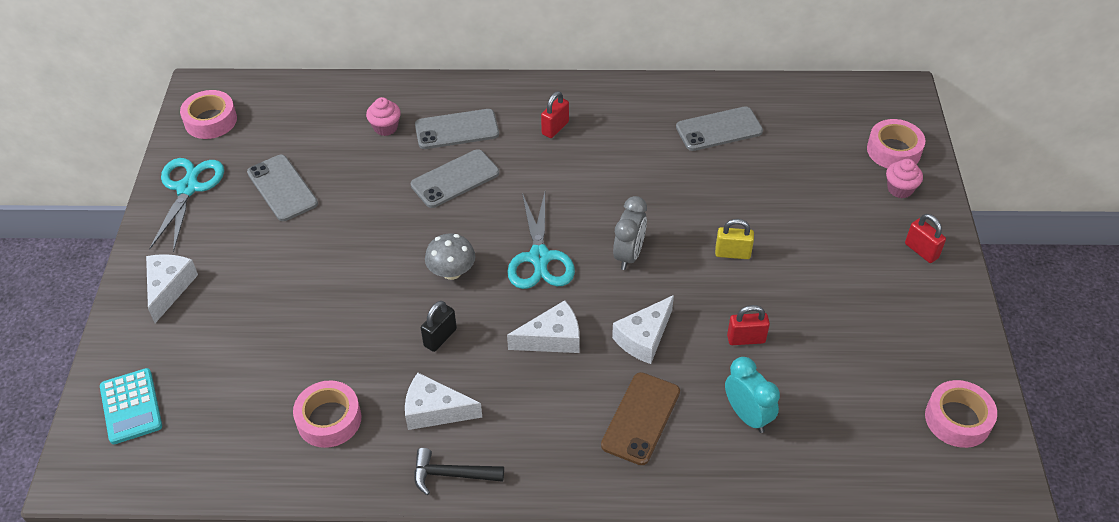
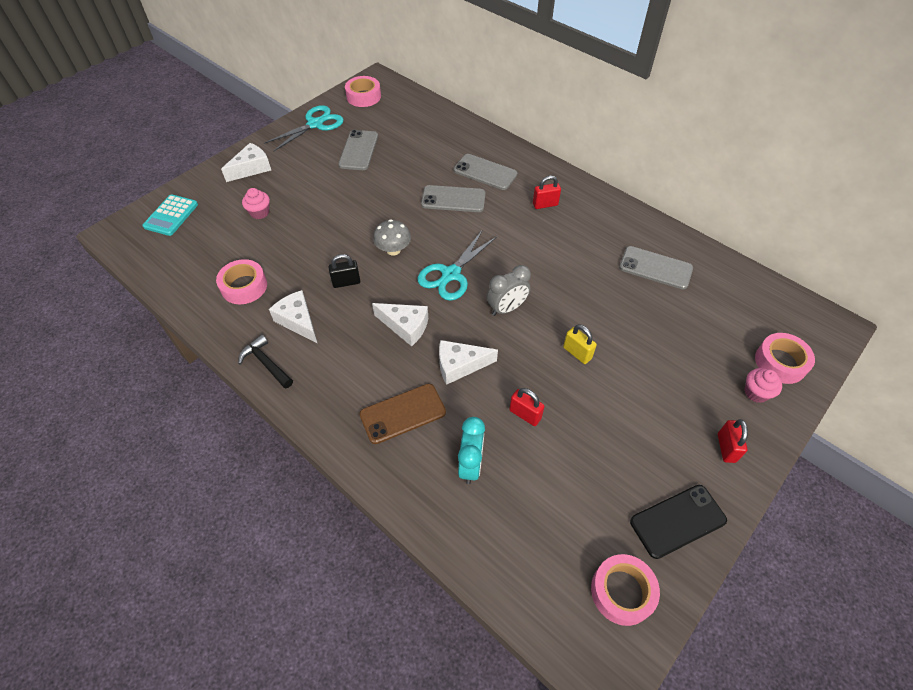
camera: 40 degrees right, 5 degrees up
(385, 127) = (447, 149): pink cupcake -> pink cupcake (260, 212)
(943, 335) = (677, 521): none -> black phone

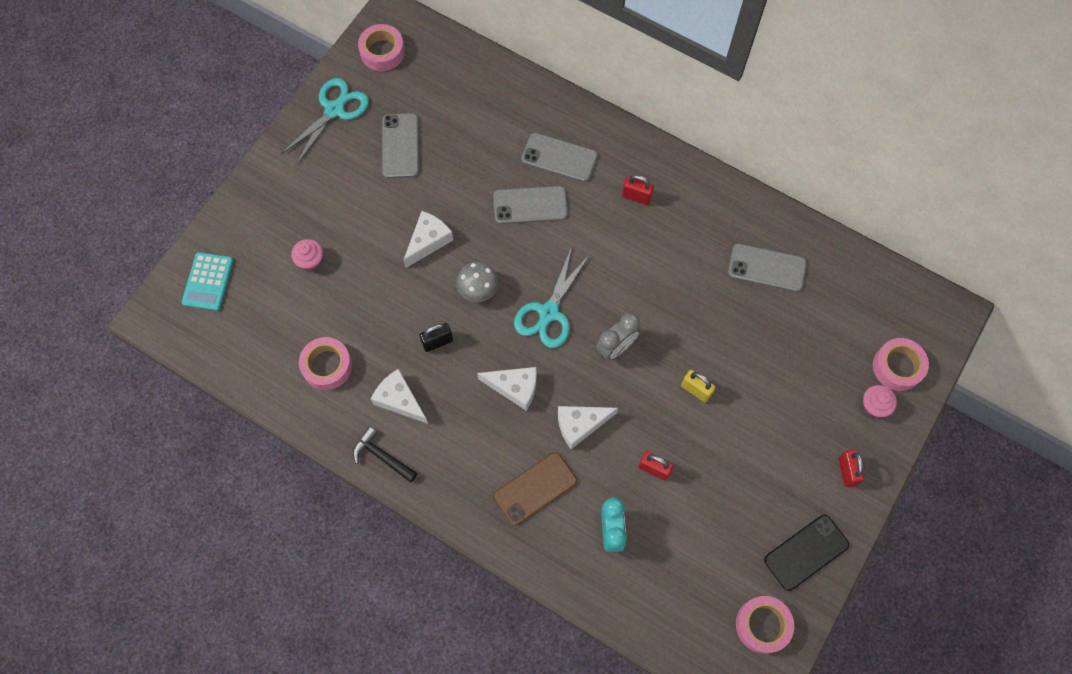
camera: 10 degrees left, 15 degrees up
(251, 168) = (278, 195): white cheese -> white cheese (428, 241)
(545, 204) = (636, 197): red padlock -> red padlock turned 45 degrees clockwise

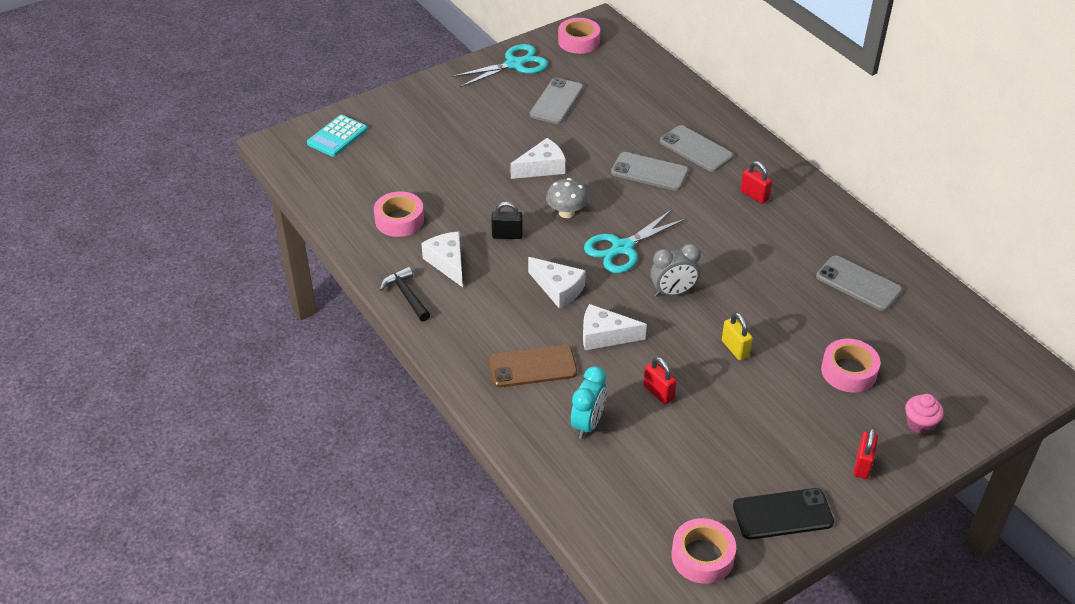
camera: 25 degrees right, 25 degrees down
(310, 261) = (431, 149): pink cupcake -> none
(897, 367) = (962, 402): pink tape -> pink tape (848, 371)

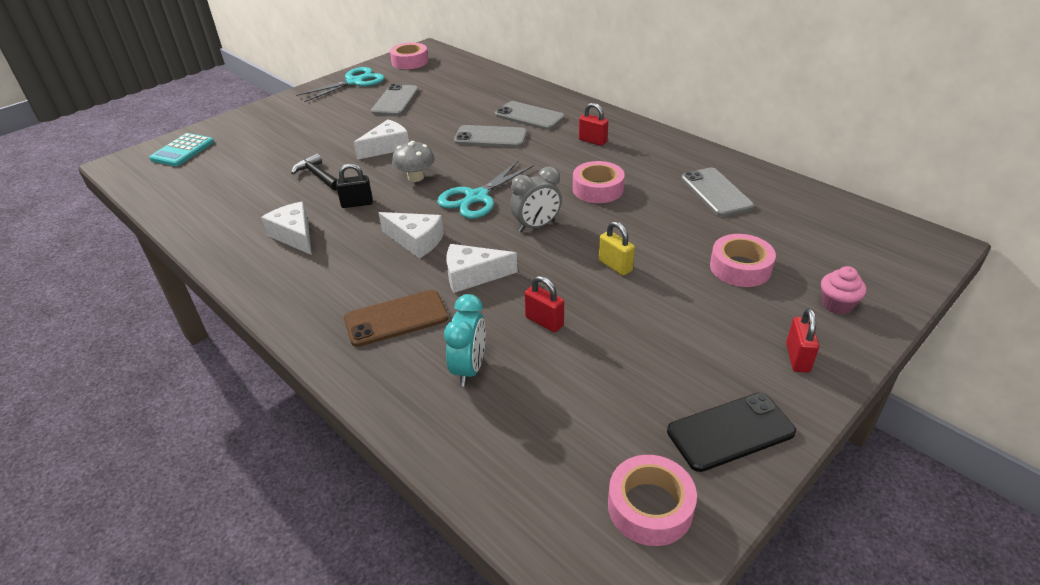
camera: 10 degrees left, 5 degrees down
(399, 220) = (243, 207): pink tape -> pink tape (597, 189)
(406, 295) = (248, 271): black hammer -> black hammer (317, 176)
(858, 283) = (716, 192): grey phone -> grey phone turned 45 degrees clockwise

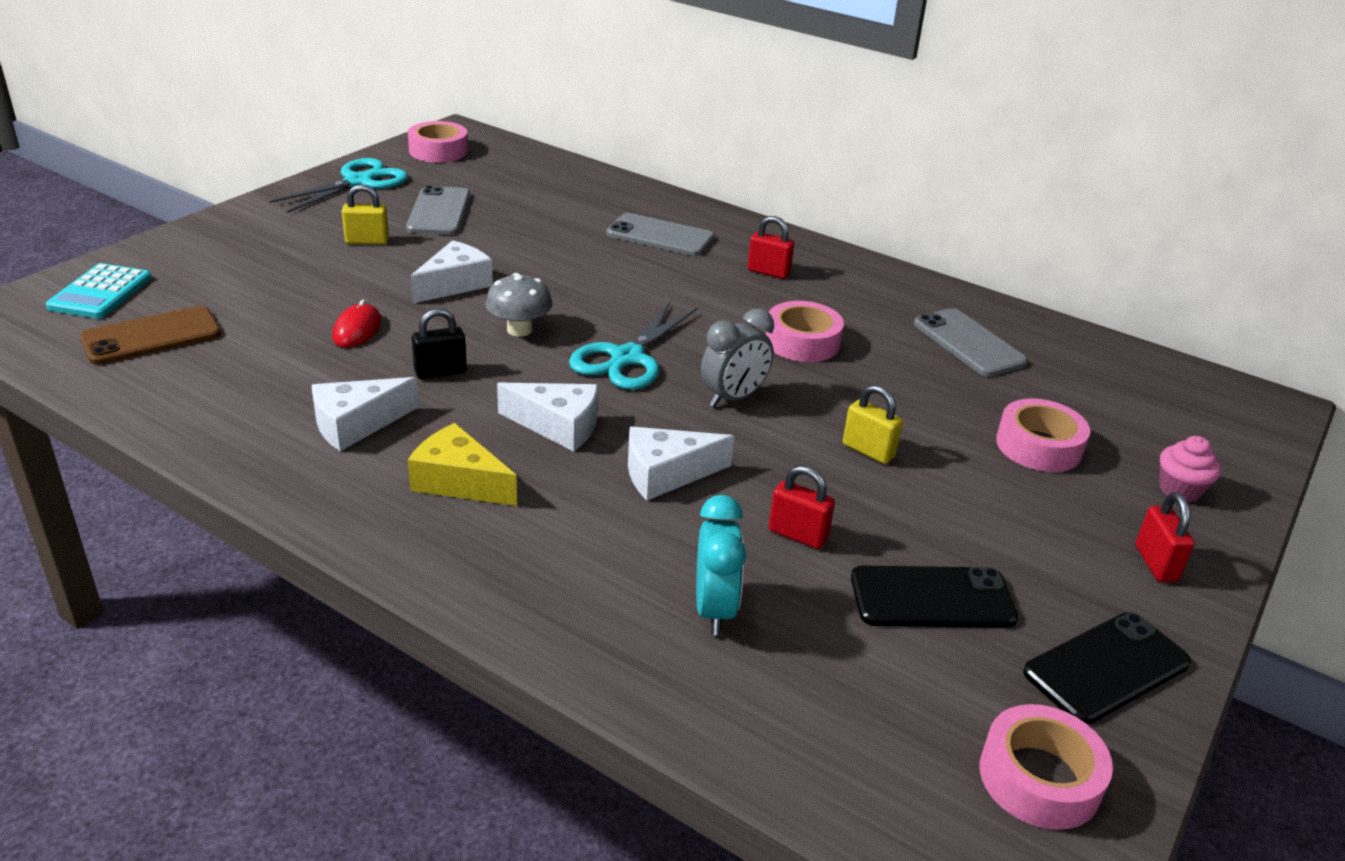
camera: 15 degrees left, 5 degrees down
(294, 235) = (356, 424): white cheese -> white cheese turned 75 degrees counterclockwise
(317, 176) = (357, 330): black hammer -> red mouse
(341, 275) = (459, 482): none -> yellow cheese
(345, 119) = (367, 241): none -> yellow padlock
(396, 318) = (573, 543): brown phone -> brown phone (151, 336)
(490, 137) = (613, 267): grey phone -> none
(621, 372) = (932, 598): none -> black phone

